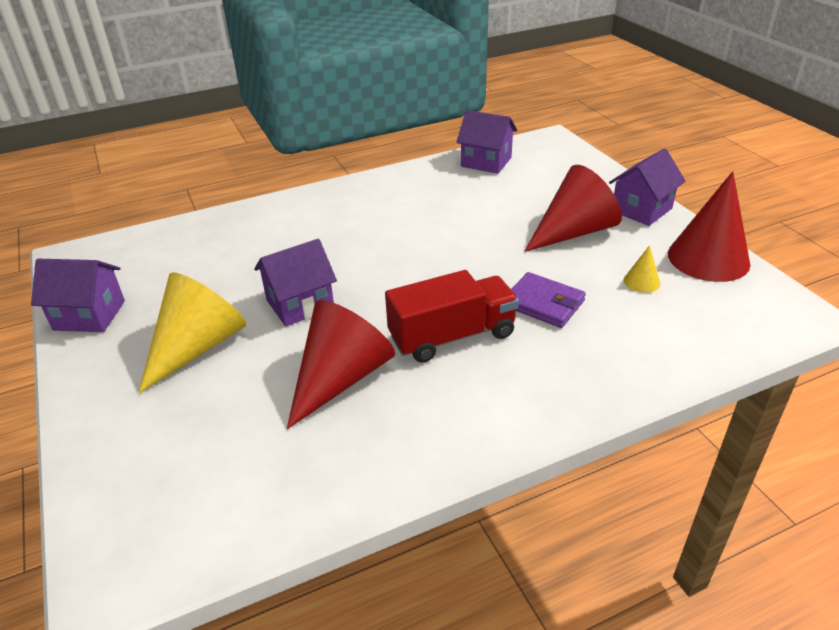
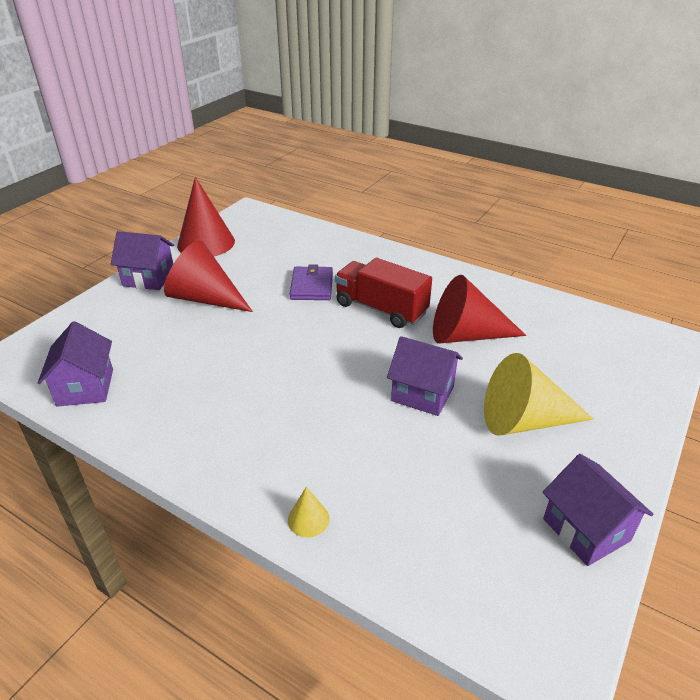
camera: 125 degrees left, 0 degrees up
(641, 282) = (254, 259): yellow cone -> yellow cone (308, 519)

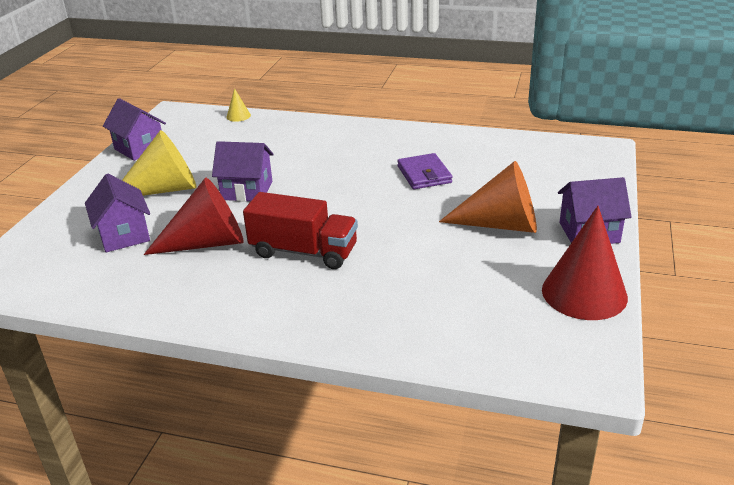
camera: 165 degrees right, 5 degrees down
(85, 387) = (515, 147): purple house -> purple house (124, 235)
(205, 298) = (501, 224): red cone -> orange cone
(308, 519) = (307, 125): yellow cone -> yellow cone (238, 116)
(312, 286) = (395, 261): purple wallet -> purple wallet (424, 174)

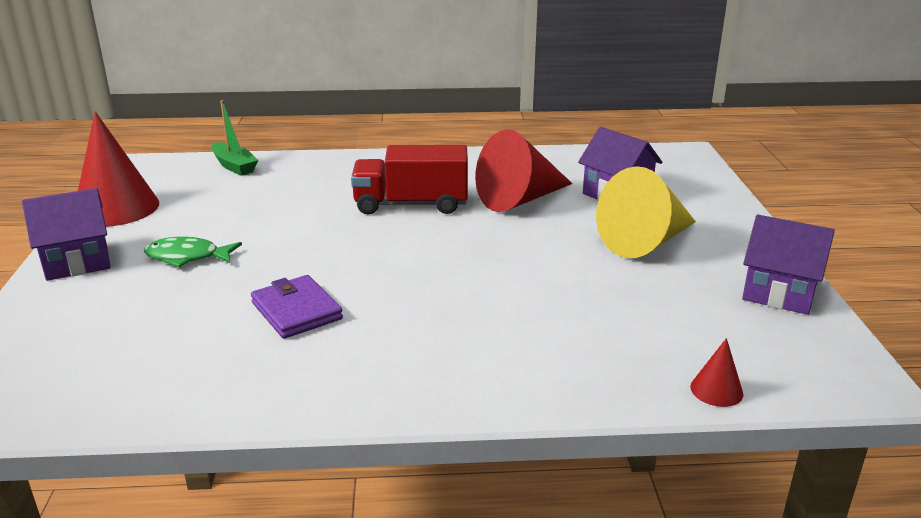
camera: 160 degrees right, 5 degrees down
(238, 116) = (716, 390): yellow cone -> red cone
(247, 190) = (537, 254): purple house -> none
(467, 346) = (234, 166): none -> green boat
(501, 224) = (187, 257): orange cone -> green fish

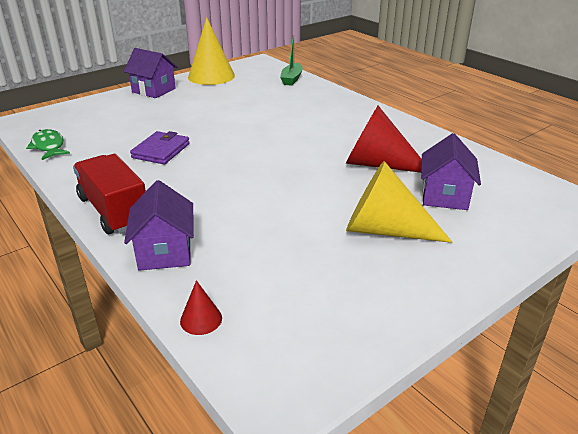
camera: 55 degrees right, 5 degrees up
(116, 208) = (211, 76): red cone -> yellow cone
(187, 257) = (184, 108): green fish -> green fish (49, 146)
(411, 204) = (317, 135): red truck -> red truck (114, 211)
(779, 293) = (382, 316): purple house -> purple house (165, 252)

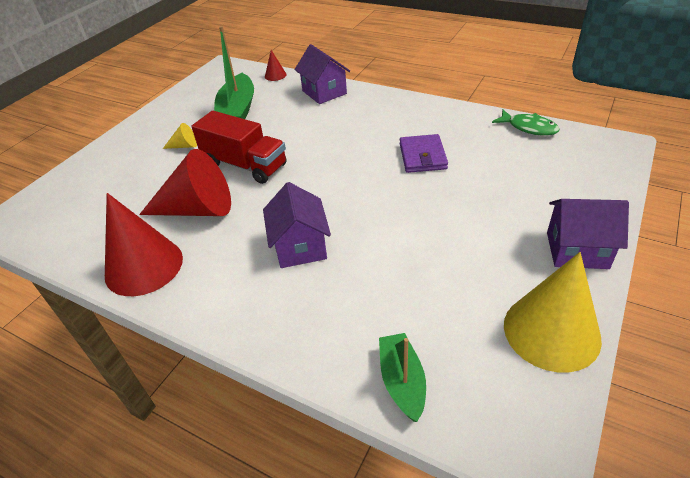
camera: 160 degrees right, 10 degrees up
(114, 211) = (387, 101): red truck -> red truck (245, 165)
(298, 262) = (238, 110): none -> green boat
(384, 230) = (184, 146): yellow cone -> yellow cone, size x0.44
(424, 141) = (144, 266): none -> red cone
(444, 196) = (132, 191): purple house -> purple house (300, 247)

